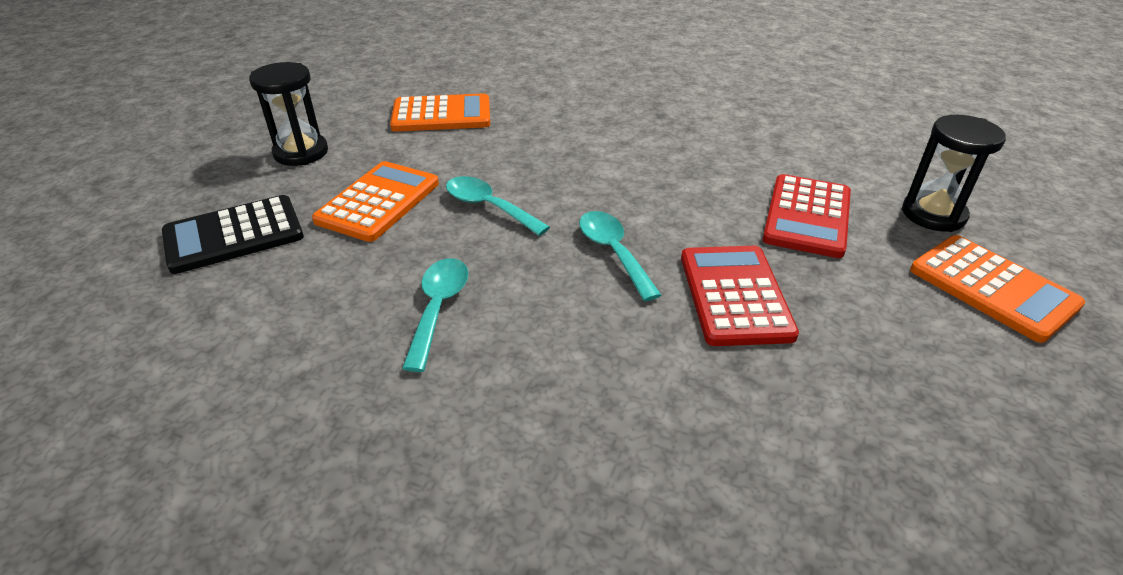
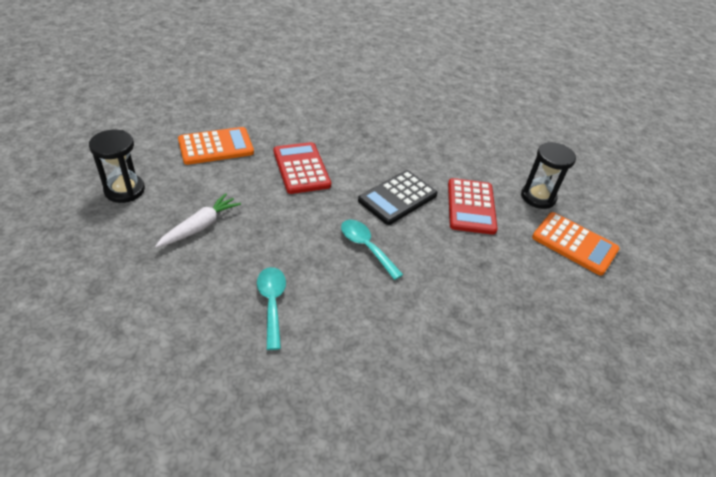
camera: 20 degrees left, 5 degrees up
(234, 235) = (107, 266): black calculator -> black calculator (397, 198)
(378, 202) = (200, 226): orange calculator -> white carrot
(489, 207) = (277, 222): turquoise spoon -> none
(735, 295) = (443, 268): red calculator -> red calculator (301, 168)

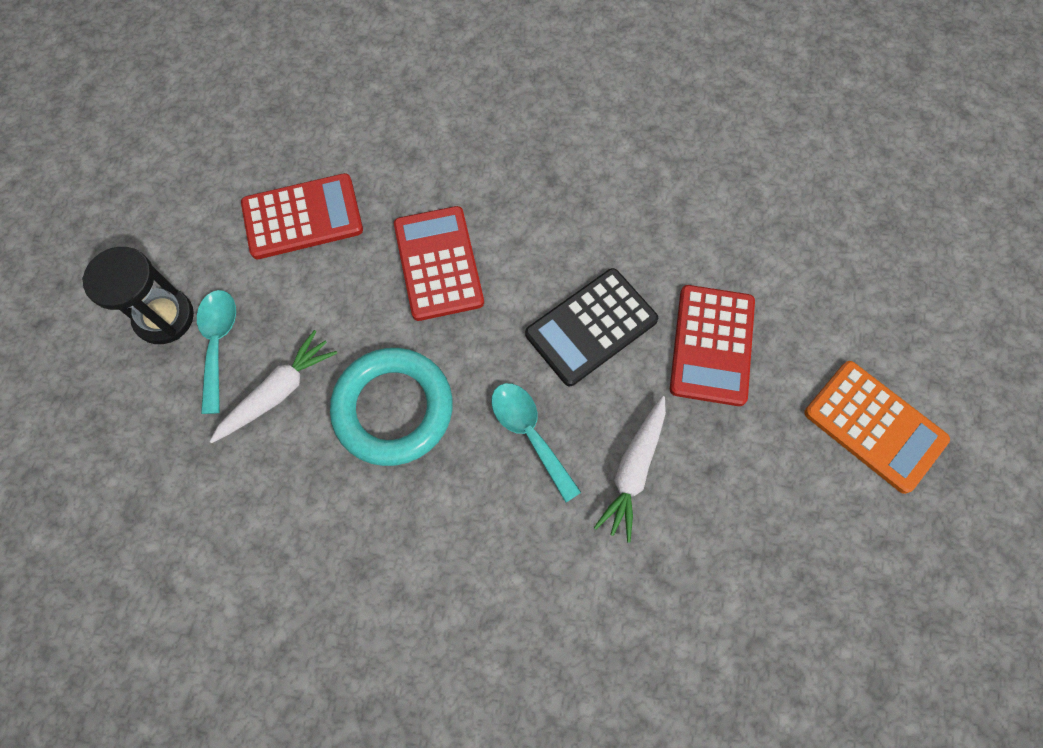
camera: 10 degrees right, 25 degrees up
(216, 147) = (302, 217): orange calculator -> red calculator
(272, 303) = (380, 543): turquoise spoon -> turquoise spoon (218, 344)
(277, 235) = (393, 409): none -> turquoise ring
(434, 265) = (633, 470): none -> white carrot
(538, 197) = (832, 322): black hourglass -> none

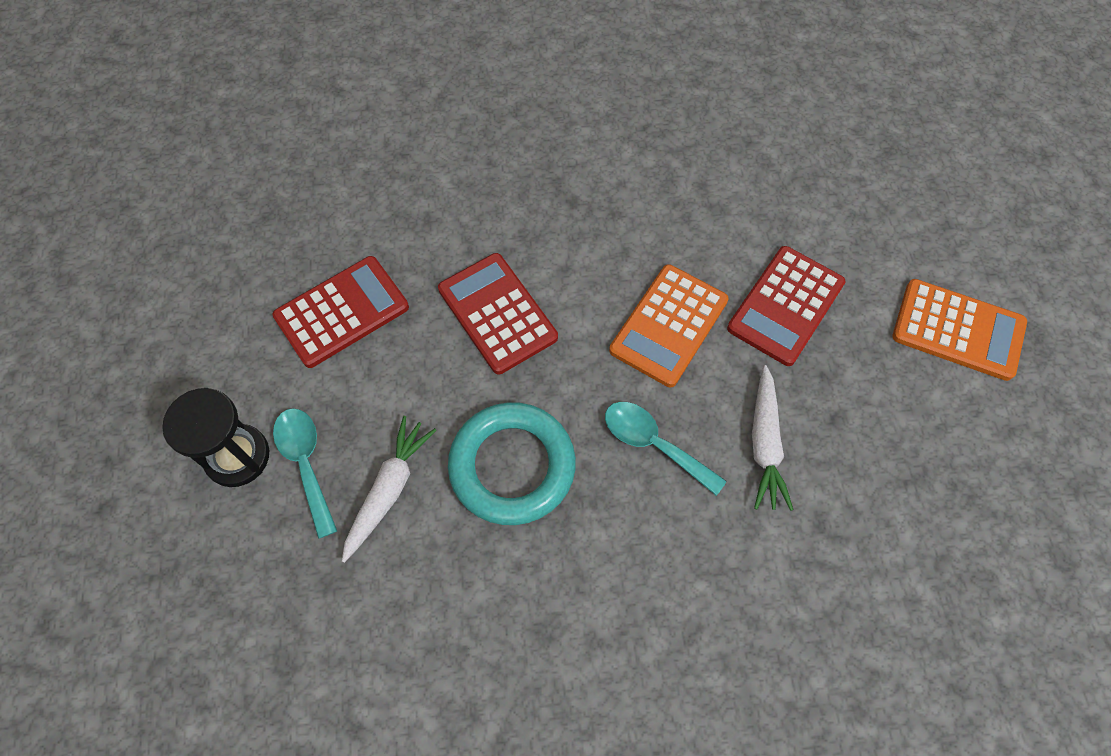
camera: 20 degrees left, 5 degrees down
(591, 327) = (668, 325): black calculator -> orange calculator
(711, 345) = (785, 306): red calculator -> red calculator turned 45 degrees clockwise

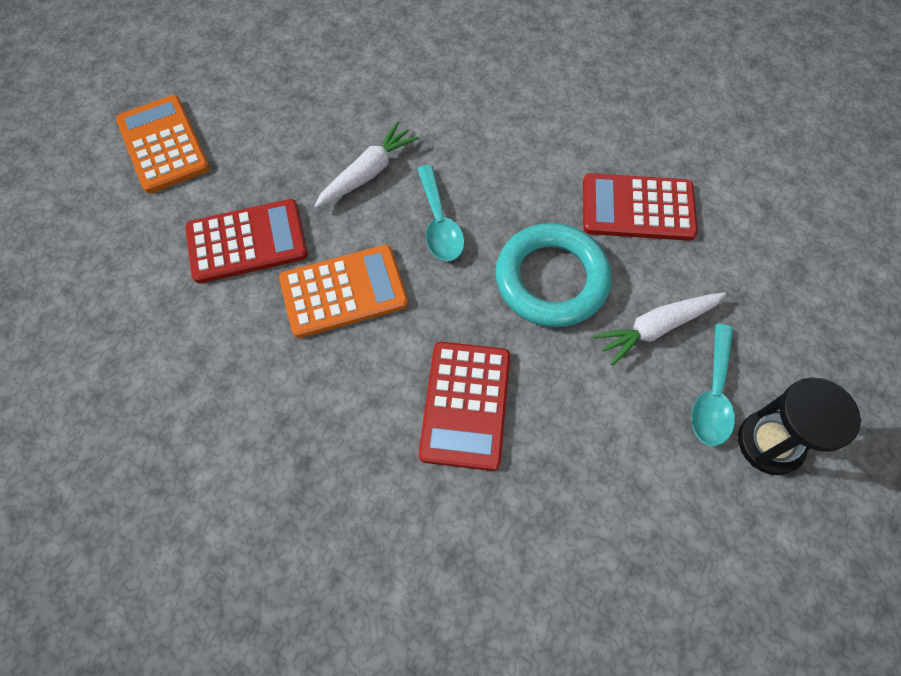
camera: 140 degrees left, 0 degrees up
(342, 312) = (602, 515): red calculator -> red calculator (638, 208)

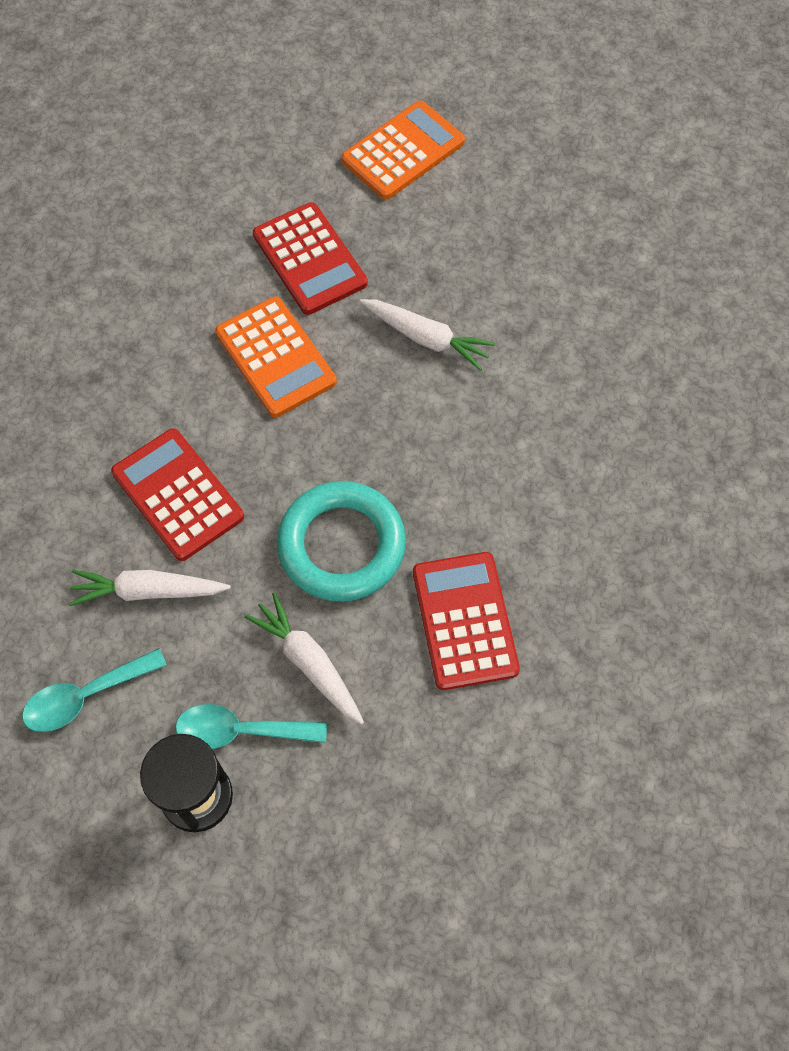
camera: 75 degrees right, 0 degrees up
(439, 223) = (382, 421): turquoise spoon -> turquoise spoon (86, 696)
(465, 405) = (178, 495): red calculator -> red calculator turned 60 degrees clockwise
(562, 450) = (148, 591): none -> white carrot

